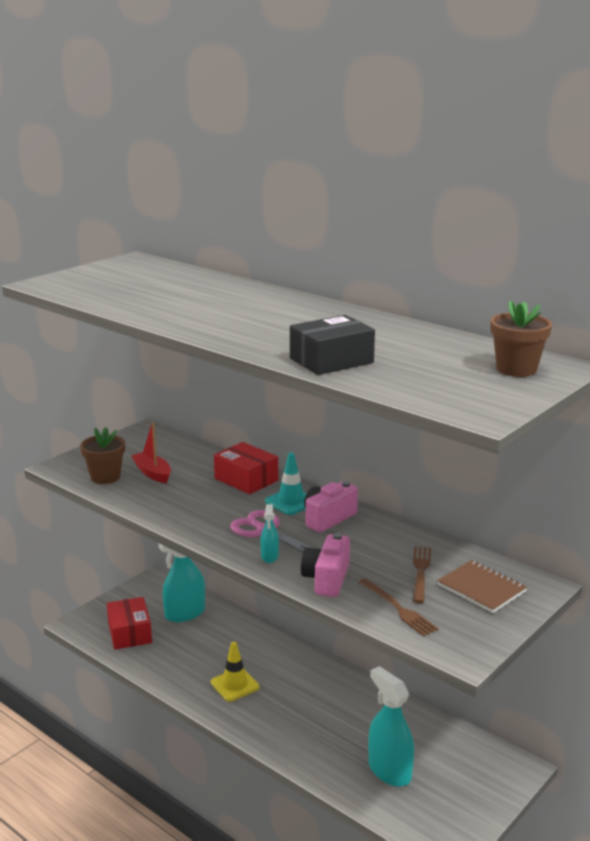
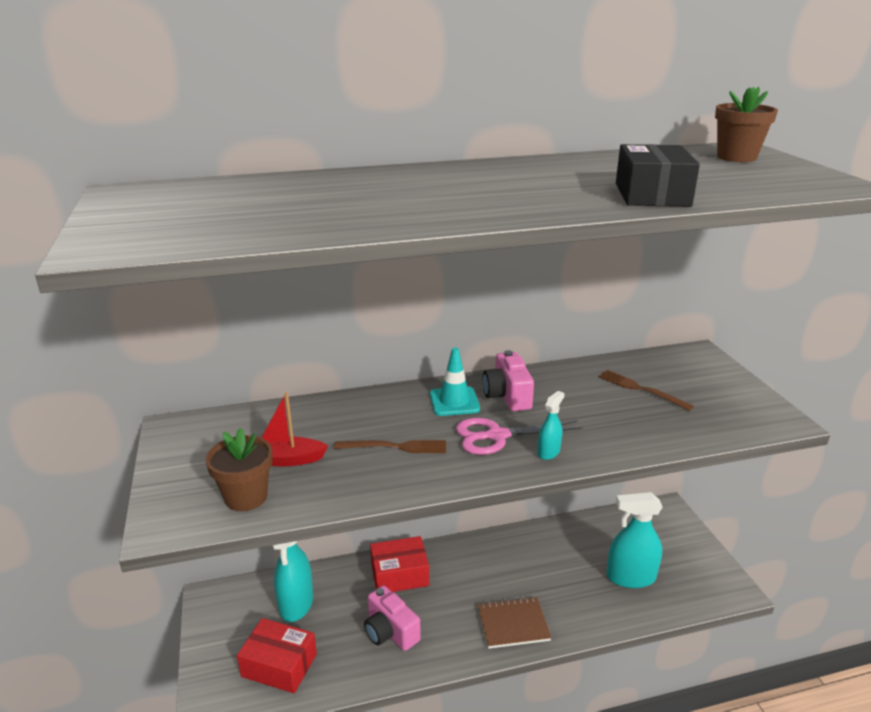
camera: 55 degrees left, 5 degrees up
(235, 685) = (444, 620): yellow traffic cone -> none
(246, 479) = (378, 408): red box -> red box (399, 574)
(269, 556) = (548, 452): turquoise spray bottle -> turquoise spray bottle turned 90 degrees counterclockwise
(327, 579) = (617, 437): pink camera -> pink camera (390, 631)
(398, 609) = (694, 422): brown fork -> brown fork (395, 447)
(481, 588) = (686, 375): brown notebook -> brown notebook (513, 624)

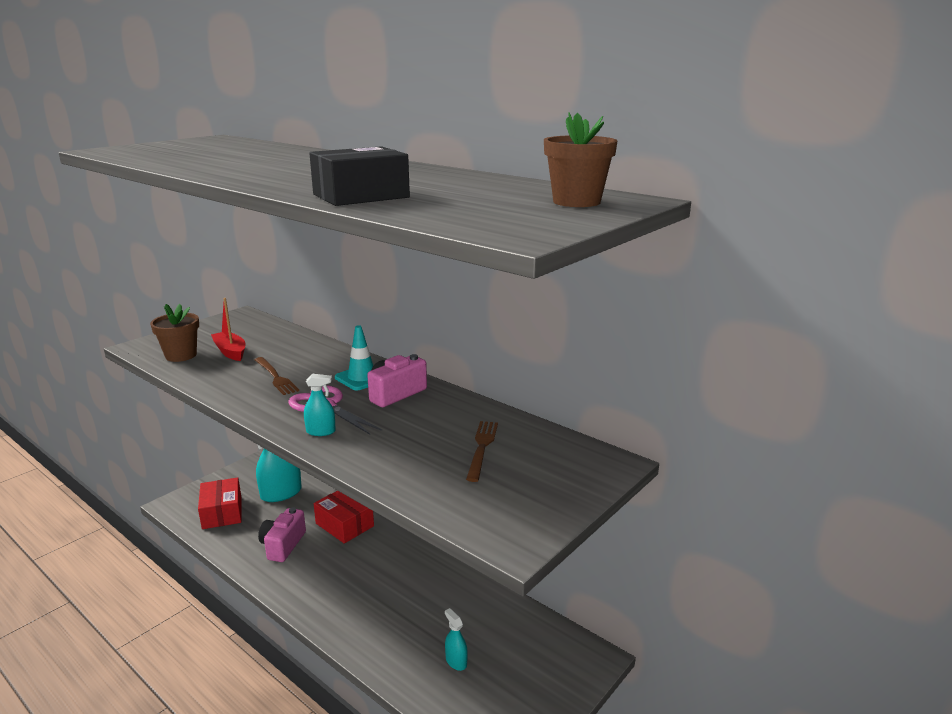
camera: 55 degrees right, 5 degrees down
(513, 624) = (335, 605): brown notebook -> none
(630, 577) = (456, 661): turquoise spray bottle -> turquoise spray bottle, size x0.49

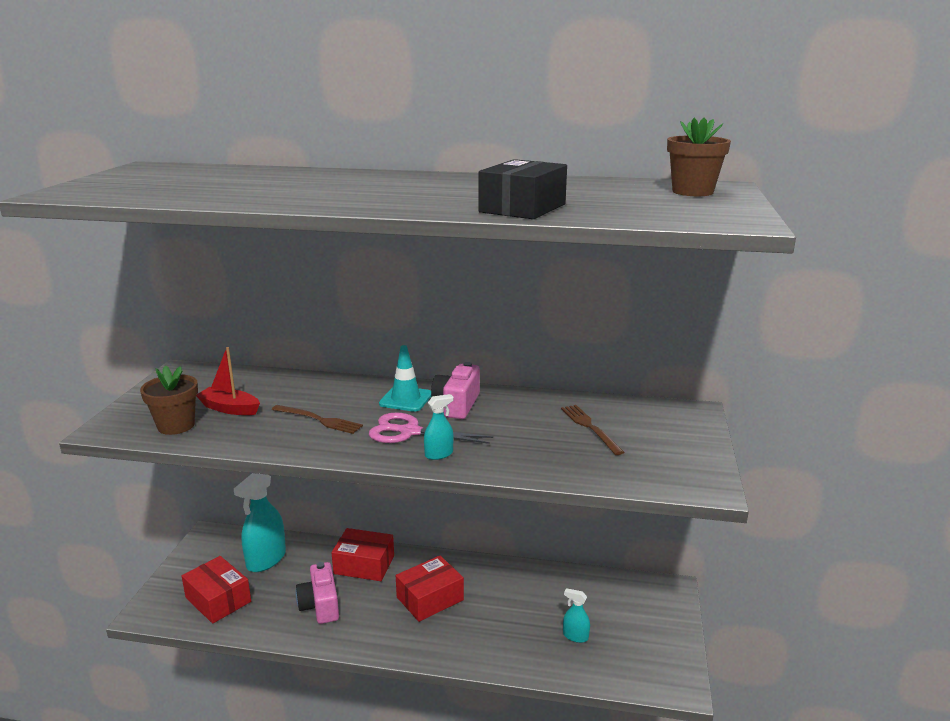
camera: 30 degrees left, 0 degrees up
(367, 573) = (430, 598): none -> red box

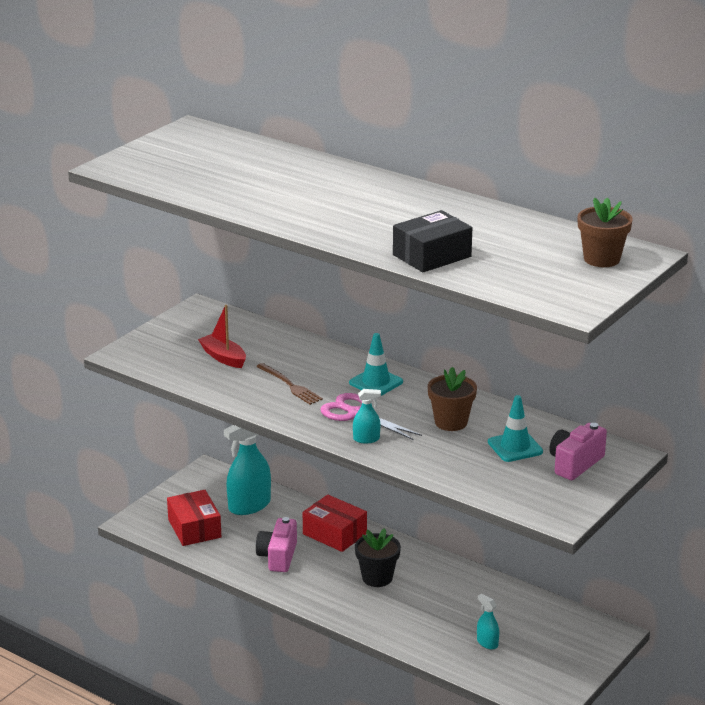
camera: 25 degrees right, 5 degrees up
(176, 426) = (174, 364): brown flower pot -> brown flower pot (451, 422)
(430, 598) = (377, 578): red box -> black flower pot
(457, 405) = (416, 398): pink camera -> pink camera (575, 464)
(590, 427) = (515, 447): brown fork -> turquoise traffic cone

